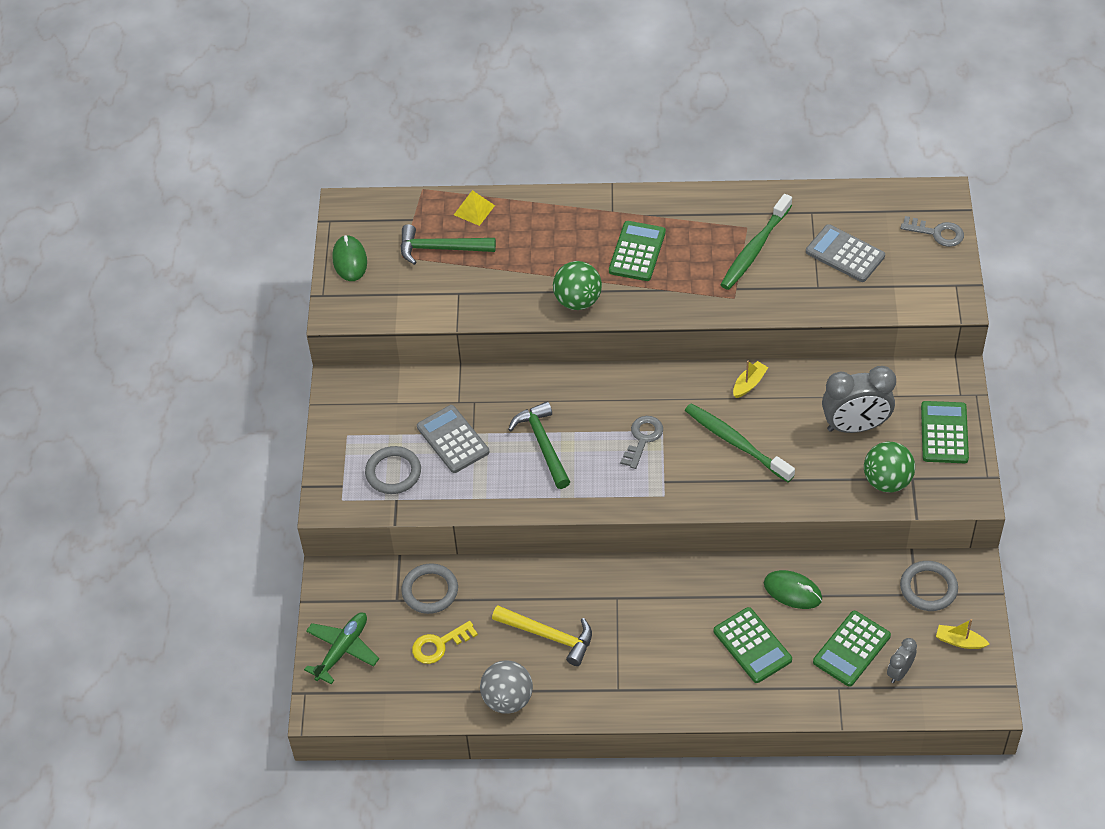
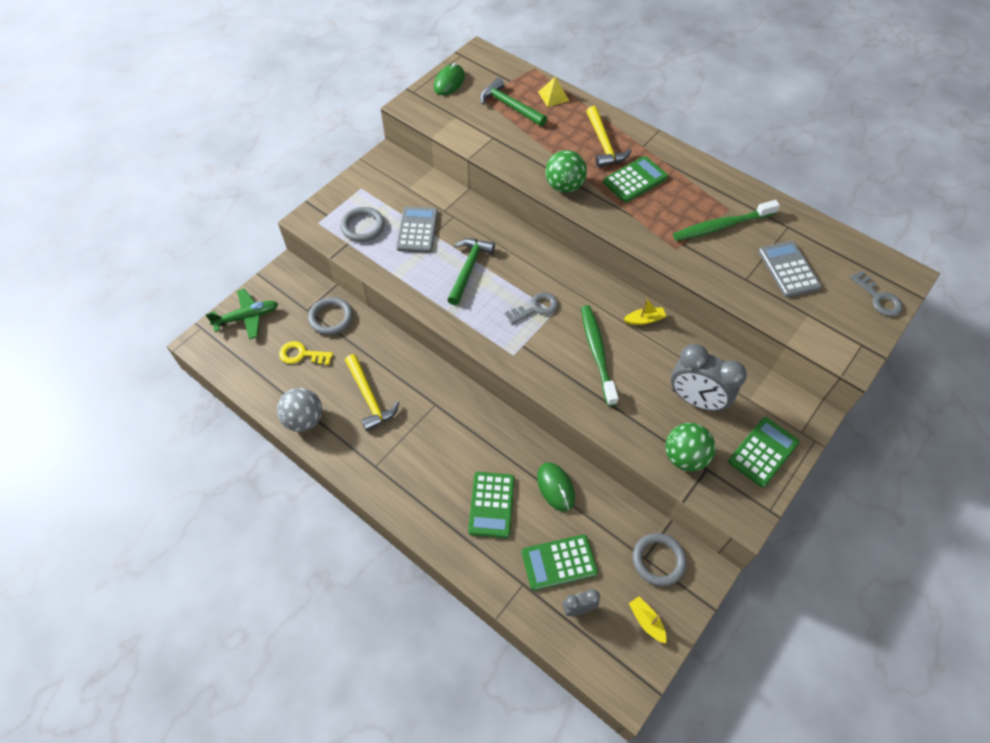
camera: 35 degrees right, 5 degrees up
(573, 232) = (604, 144): none -> yellow hammer

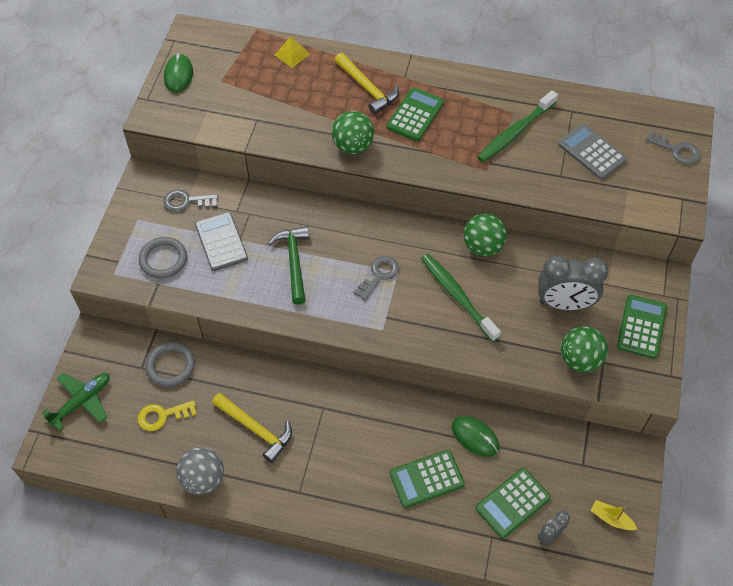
camera: 25 degrees left, 0 degrees up
(408, 188) = (186, 201): none -> grey key
(491, 505) = (426, 479): green calculator -> green calculator turned 90 degrees clockwise
(509, 106) = (254, 80): green hammer -> none
(644, 319) = (483, 246): yellow boat -> green ball
(658, 560) = (595, 461): grey ring -> none

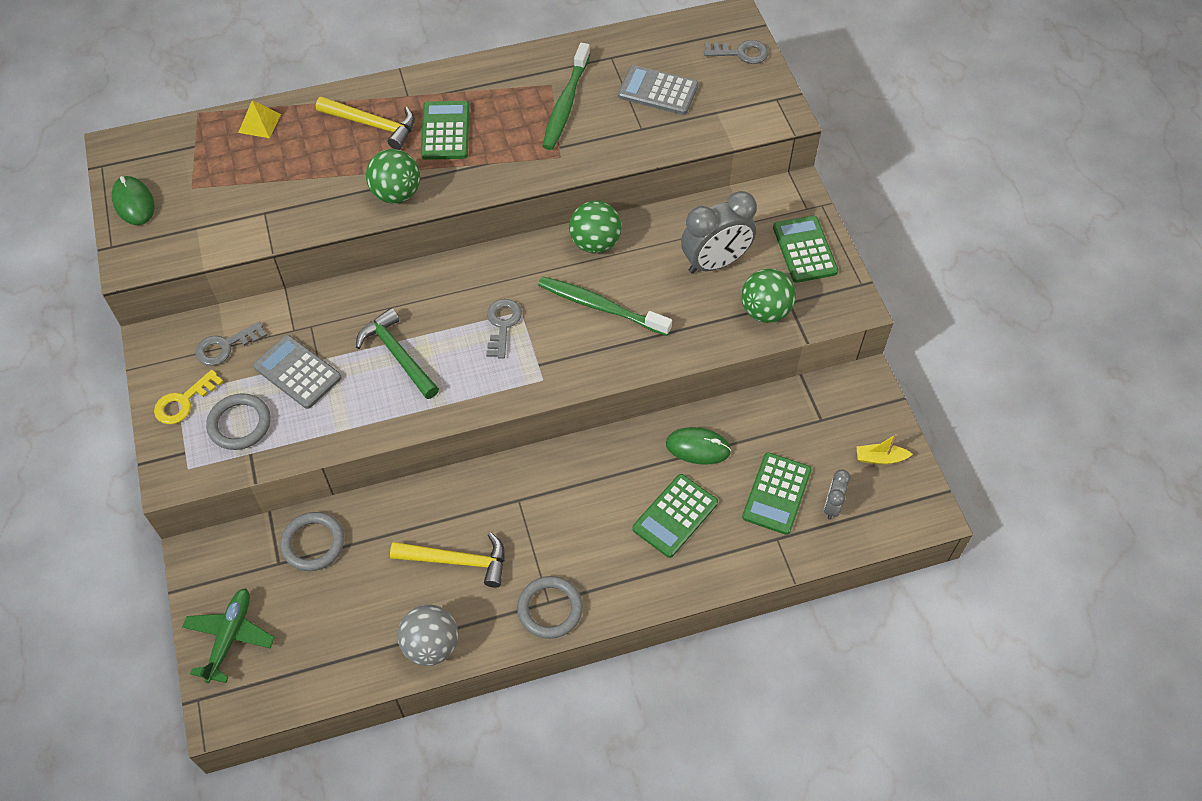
camera: 30 degrees left, 0 degrees up
(162, 416) = (339, 602): yellow key -> yellow key (184, 402)
(297, 498) = (550, 609): none -> grey ring

